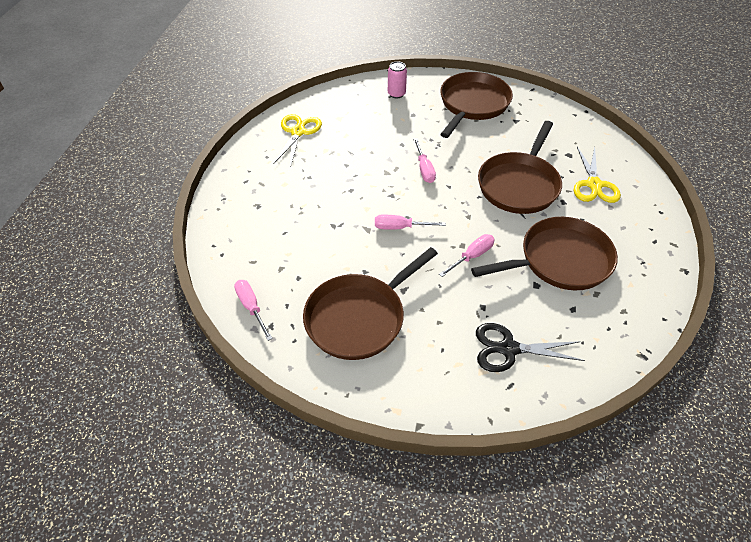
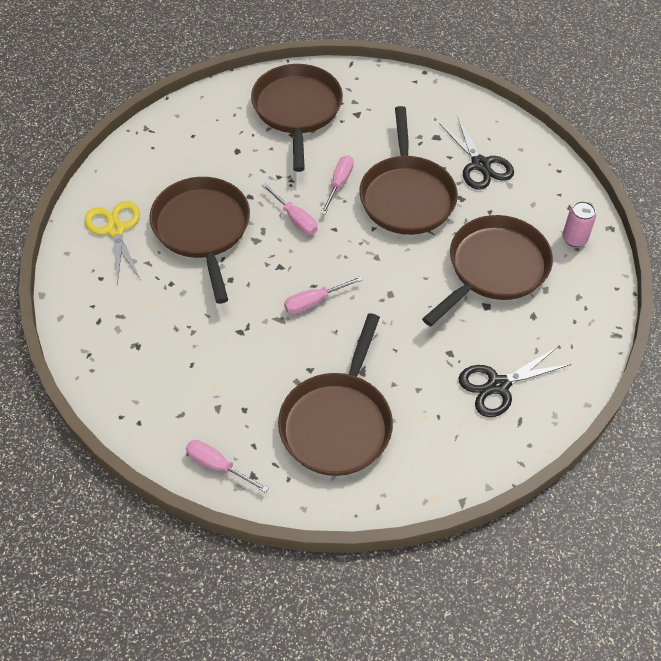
camera: 30 degrees left, 5 degrees up
(354, 152) = (202, 229): none -> brown pan
(396, 94) = (199, 129): pink can -> pink can (574, 239)
(472, 256) = (407, 302): pink screwdriver -> pink screwdriver (339, 184)
(594, 185) = (480, 165): yellow scissors -> black scissors

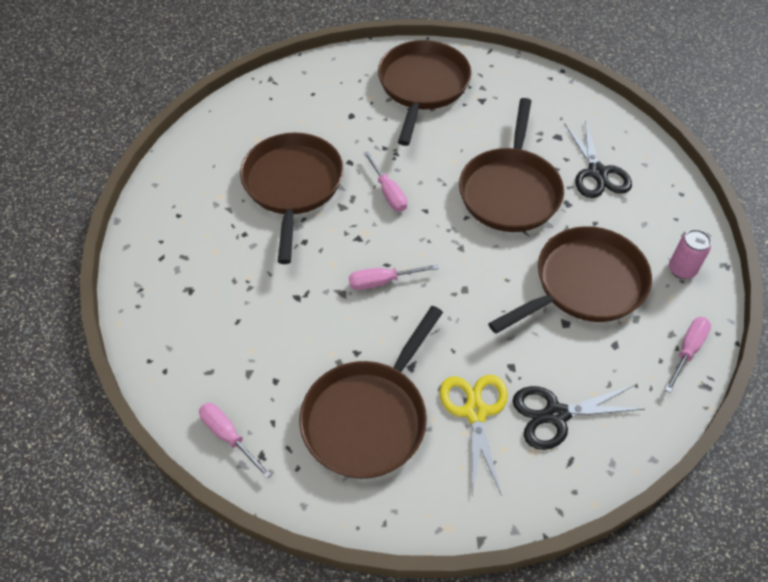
camera: 15 degrees right, 0 degrees up
(115, 229) = (208, 170): yellow scissors -> yellow scissors (475, 412)
(339, 184) = (443, 166): pink screwdriver -> pink screwdriver (687, 350)

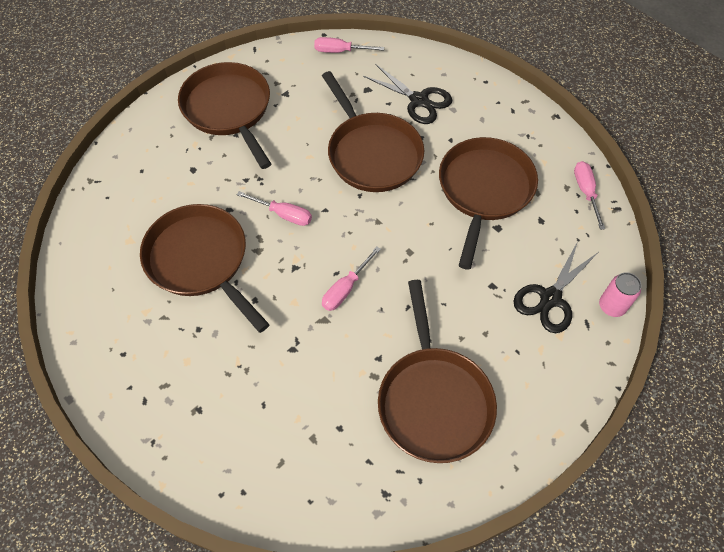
camera: 40 degrees left, 5 degrees up
(228, 436) = (346, 500): pink screwdriver -> pink screwdriver (340, 51)
(475, 412) = (499, 337): yellow scissors -> none
(681, 269) = (533, 137): pink can -> pink can (611, 306)

